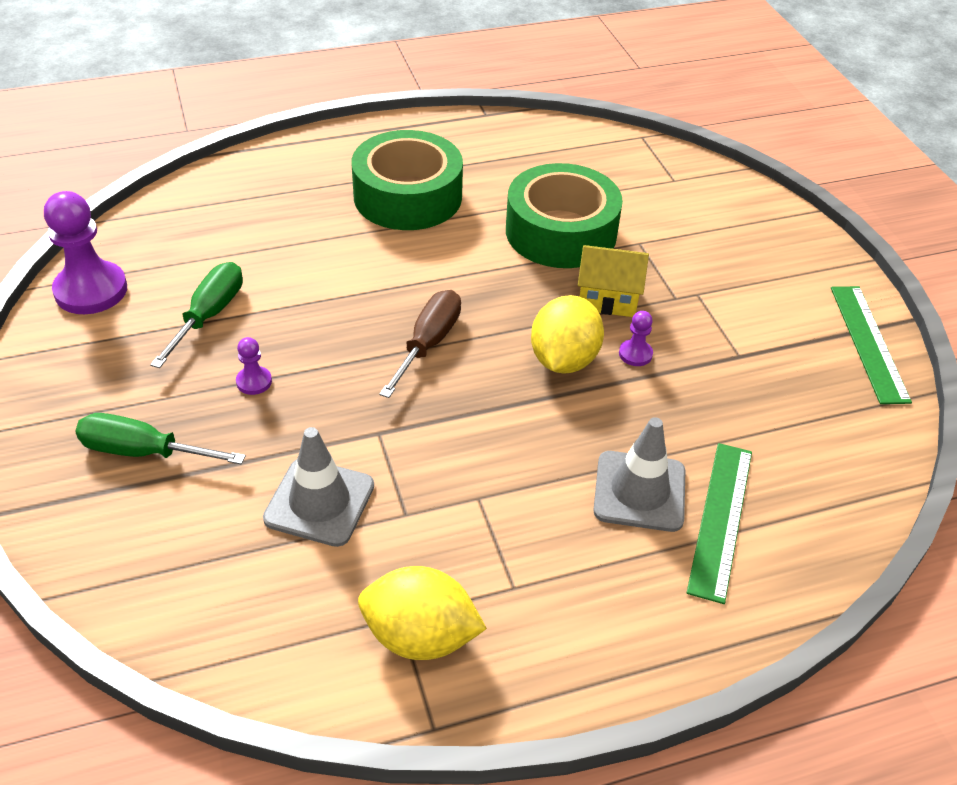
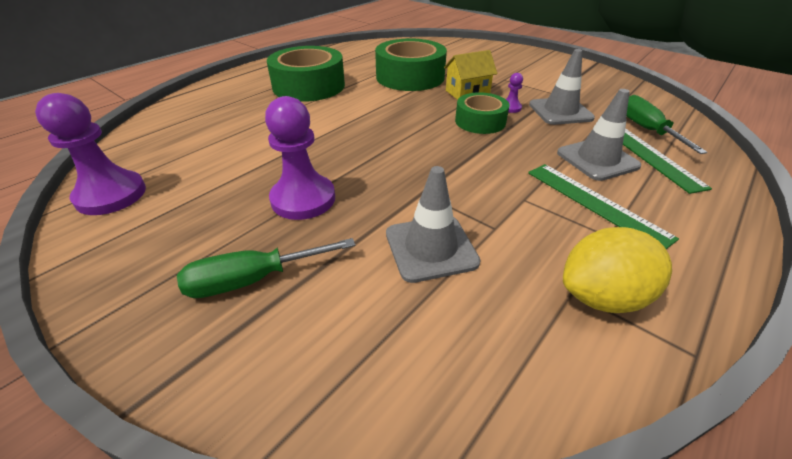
camera: 30 degrees left, 5 degrees down
(209, 315) = (230, 176): green screwdriver -> green screwdriver (646, 129)
(254, 382) = (303, 199): purple pawn -> purple pawn, size x2.17
(428, 343) = (398, 140): brown screwdriver -> none
(563, 360) = (480, 121): yellow lemon -> green tape
(699, 393) = (560, 111): none -> grey traffic cone
(869, 343) = (595, 73): green ruler -> green ruler (595, 203)

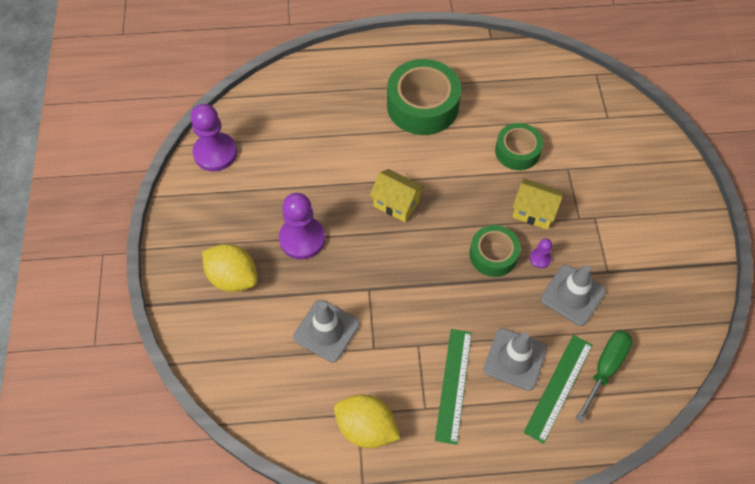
camera: 45 degrees right, 20 degrees up
(253, 280) = (233, 278): green screwdriver -> yellow lemon
(363, 134) = (396, 203): none -> yellow house
(410, 77) = (517, 151): green tape -> green tape, size x0.60

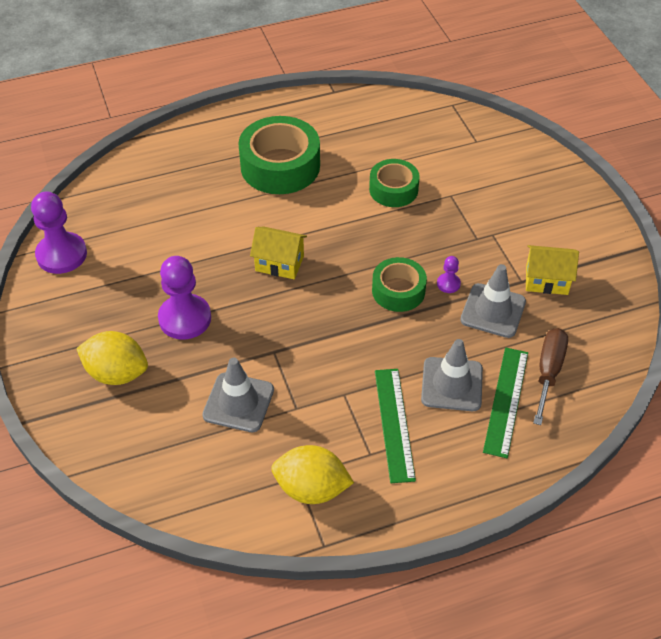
camera: 15 degrees left, 10 degrees down
(534, 212) = (428, 242): yellow house -> yellow house (546, 280)
(605, 368) = (548, 372): green screwdriver -> brown screwdriver

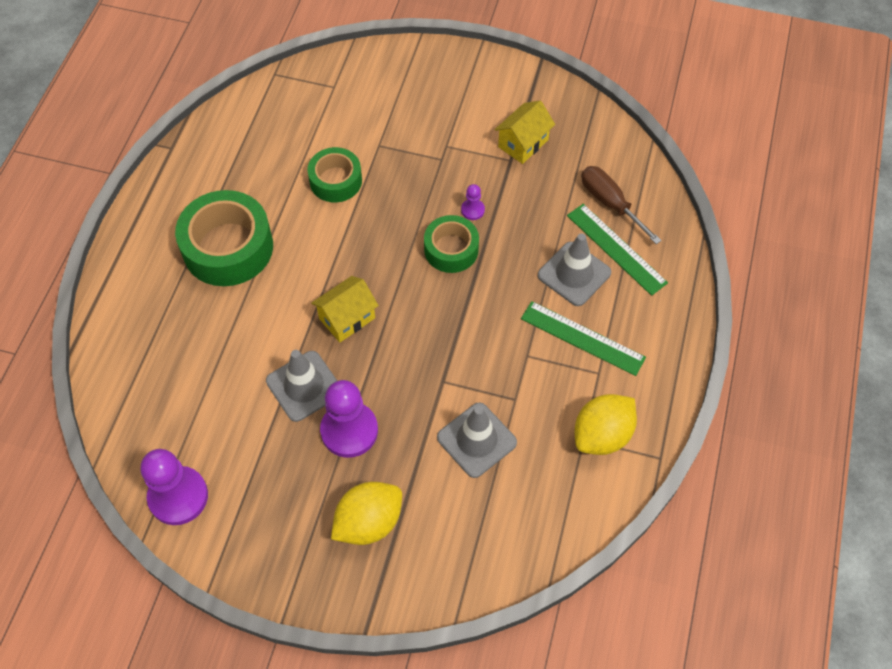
camera: 55 degrees left, 10 degrees up
(493, 311) = (524, 199): grey traffic cone -> grey traffic cone (304, 386)

